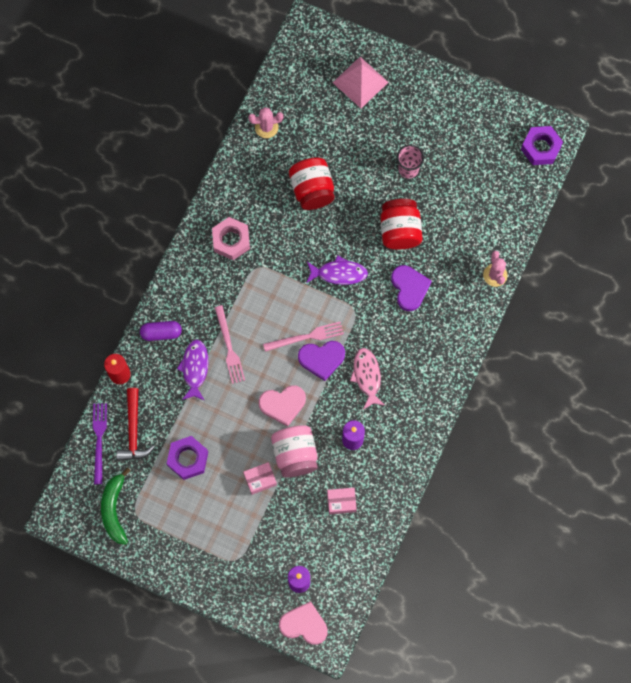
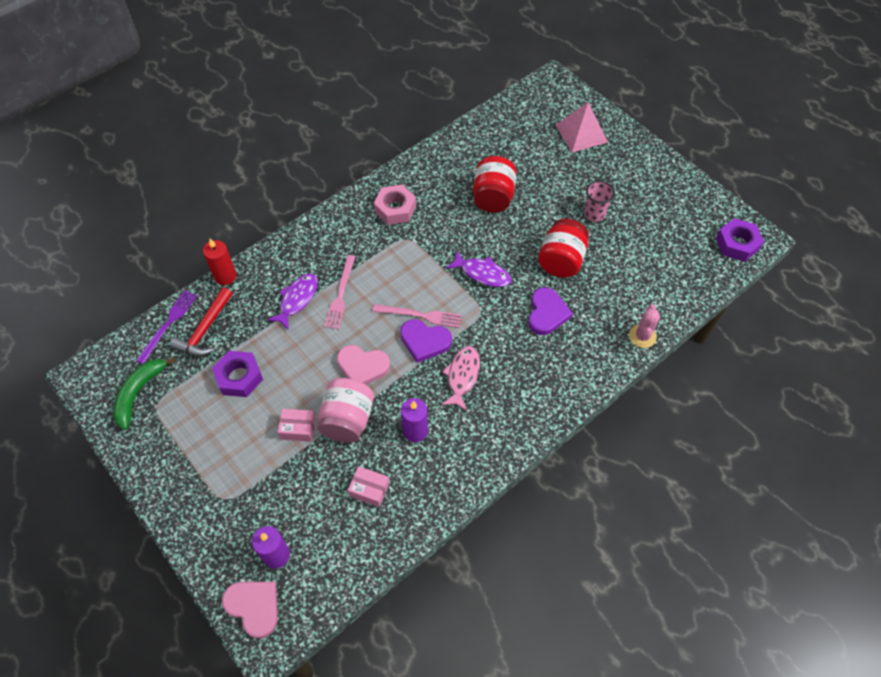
camera: 25 degrees right, 15 degrees down
(161, 333) = (285, 257): purple capsule -> none
(266, 127) = (477, 136): pink cactus -> none

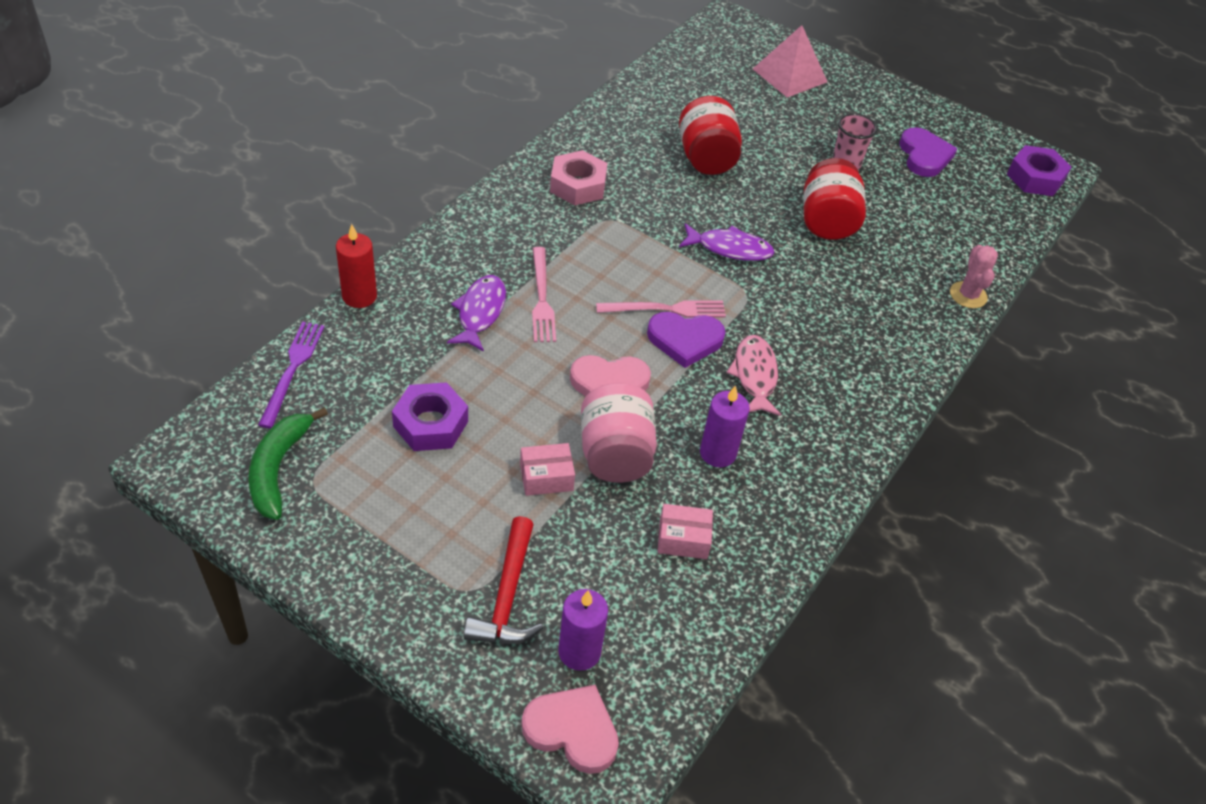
camera: 20 degrees left, 10 degrees down
(205, 330) = (354, 369): red hammer -> red hammer (507, 596)
(547, 313) = (835, 285): purple heart -> purple heart (924, 156)

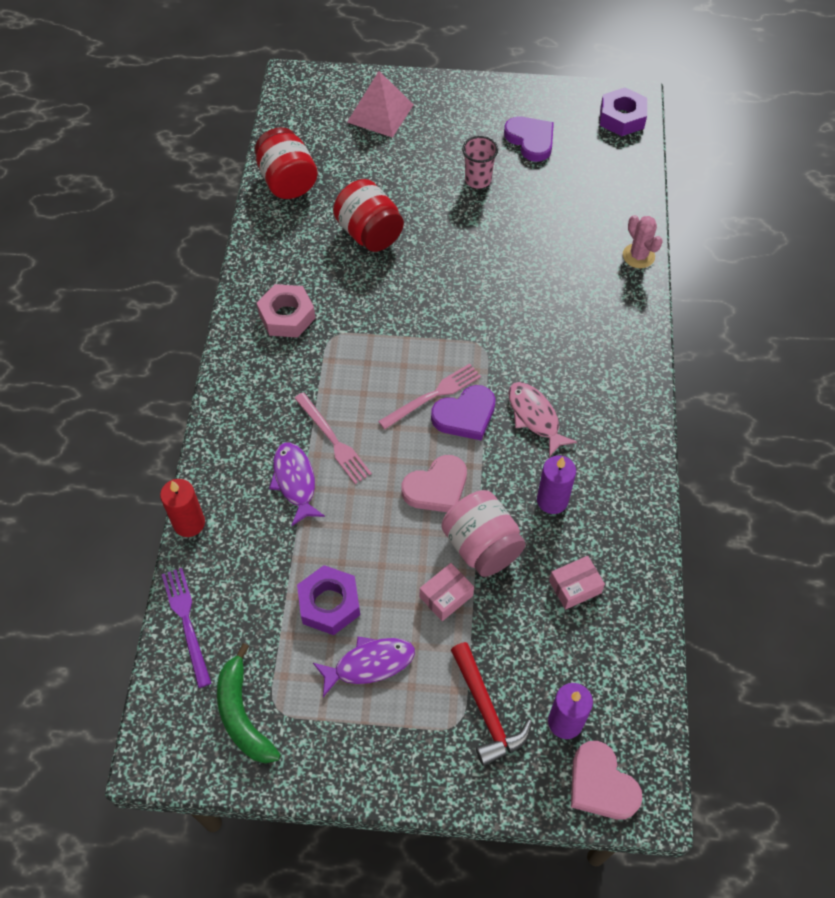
camera: 25 degrees left, 10 degrees up
(572, 730) = (601, 784): pink heart -> pink heart turned 120 degrees counterclockwise
(730, 248) = (443, 311): purple fish -> purple fish (369, 664)
(827, 221) = (498, 244): red jar -> red jar (287, 181)

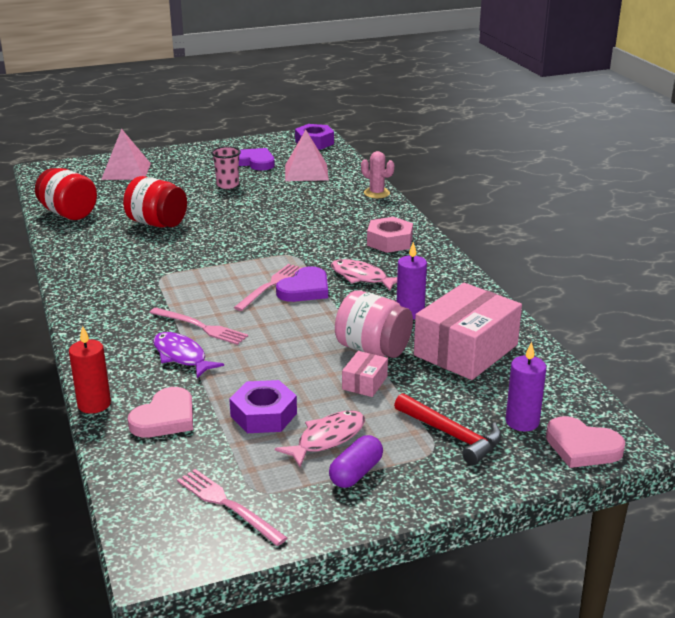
camera: 25 degrees left, 30 degrees down
(186, 622) = (130, 463): purple fork -> none
(242, 715) = (227, 505): green banana -> pink fork
(287, 316) = (113, 275): pink nut -> pink nut (389, 241)
(369, 664) = (327, 439): purple fish -> pink fish
(371, 723) = (356, 473): none -> purple capsule
(436, 487) = (310, 329): pink heart -> pink heart (165, 418)
(575, 587) = (466, 350): pink box -> pink box, size x2.22
(579, 182) = (306, 172): none -> pink pyramid

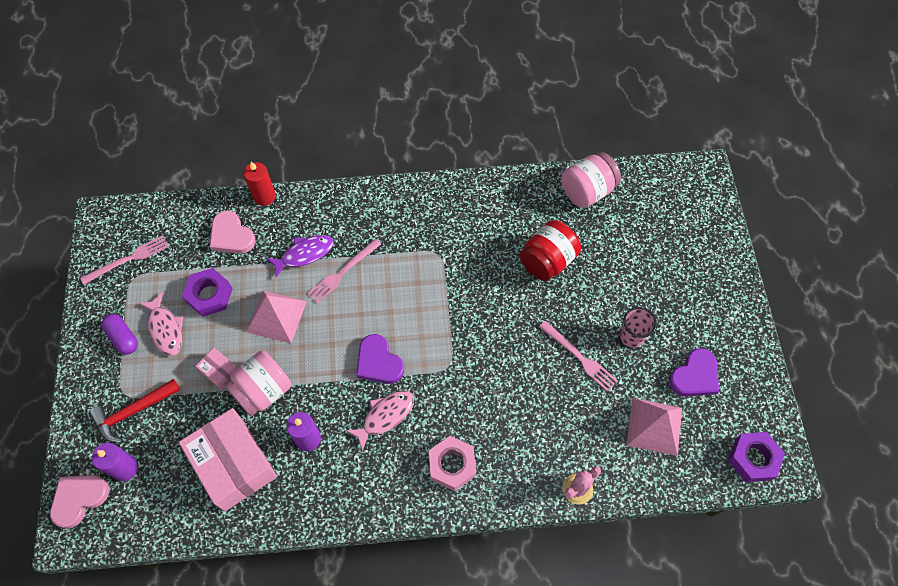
camera: 105 degrees right, 35 degrees up
(68, 213) = (587, 191): red jar -> pink jar
(126, 171) = (687, 245): pink pyramid -> pink pyramid (276, 316)
(270, 286) = (394, 335): pink fork -> pink fork (579, 357)

